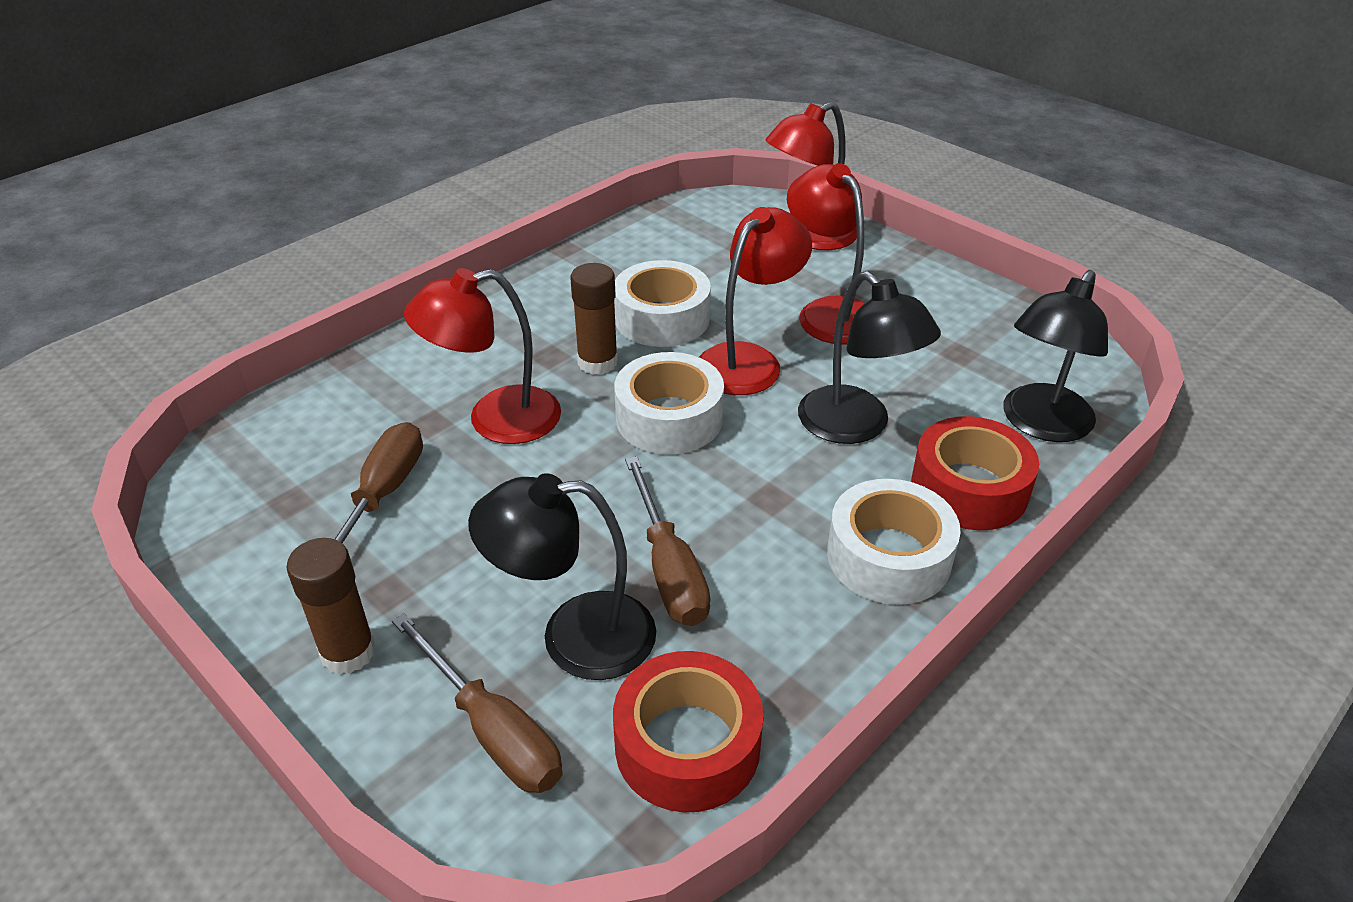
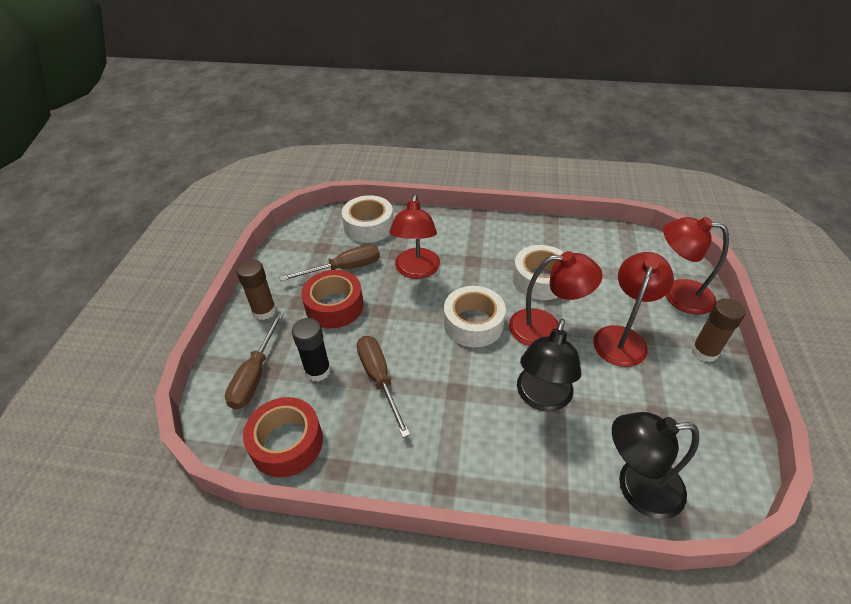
camera: 55 degrees right, 5 degrees up
(495, 420) = (416, 271): red lamp -> red lamp turned 120 degrees counterclockwise
(574, 636) = (317, 371): black lamp -> black glue stick
(597, 362) = (485, 278): brown glue stick -> brown glue stick (704, 352)
(668, 568) = (379, 379): brown screwdriver -> brown screwdriver turned 120 degrees clockwise
(888, 556) = (458, 462): white tape -> white tape (369, 226)
(969, 488) = (543, 475): red tape -> red tape (334, 306)

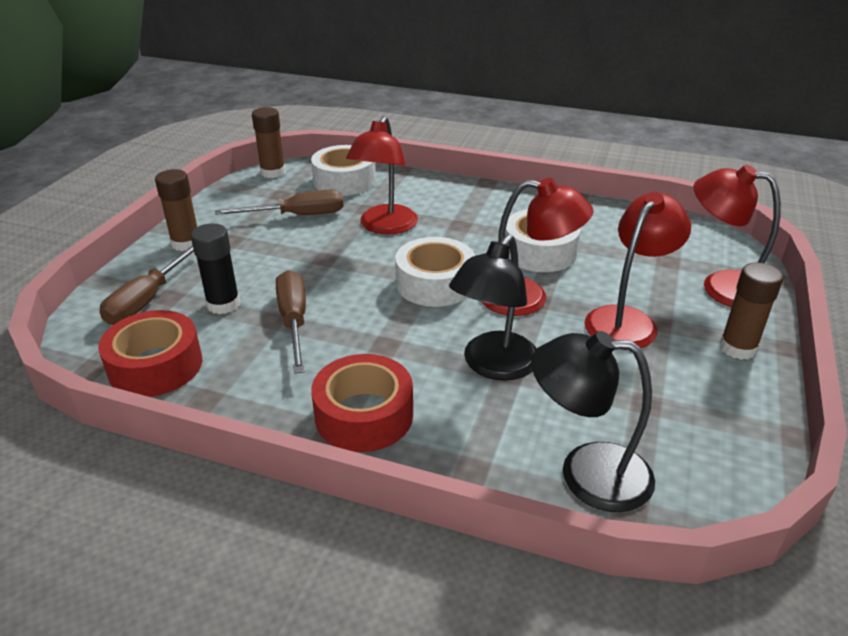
camera: 10 degrees right, 10 degrees down
(308, 224) = (273, 172): none -> brown glue stick
(334, 306) = (270, 248): red tape -> red tape (364, 415)

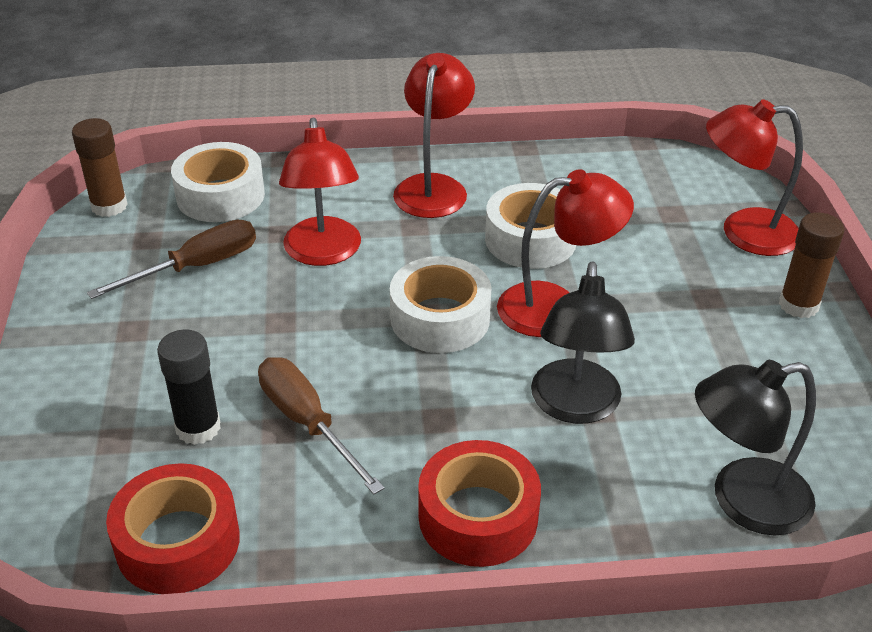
camera: 25 degrees left, 5 degrees up
(148, 299) = (88, 452): brown screwdriver -> none
(186, 243) = (72, 352): brown glue stick -> none
(627, 320) = (675, 303): red lamp -> red lamp (433, 187)

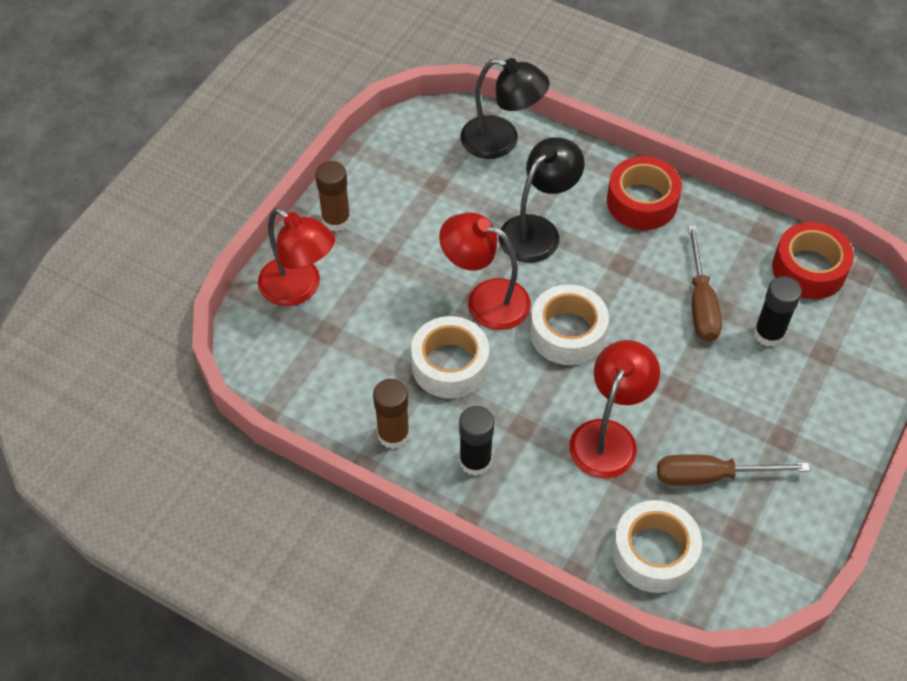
camera: 145 degrees left, 15 degrees up
(109, 206) = (754, 594): brown glue stick -> brown glue stick (393, 434)
(433, 187) = (475, 461): red lamp -> black glue stick

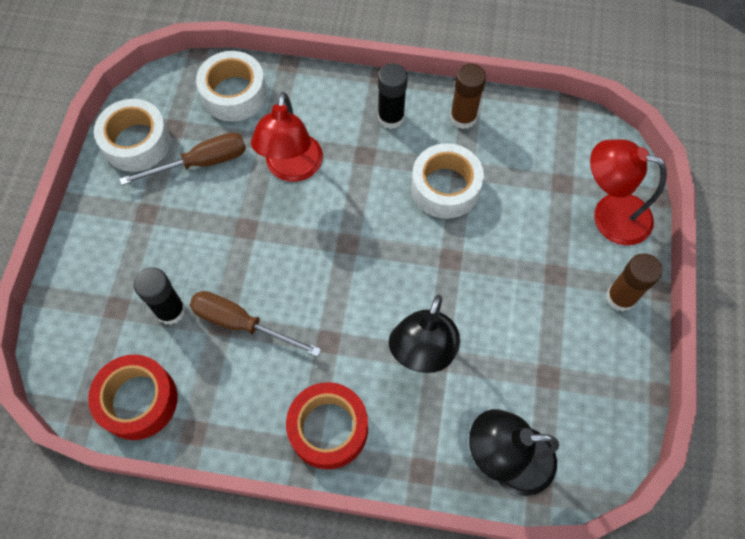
camera: 160 degrees right, 10 degrees up
(485, 300) = (441, 259): red lamp -> none
(567, 333) = (356, 250): white tape -> white tape (136, 142)
(700, 302) = (241, 323): brown screwdriver -> brown screwdriver turned 45 degrees counterclockwise

